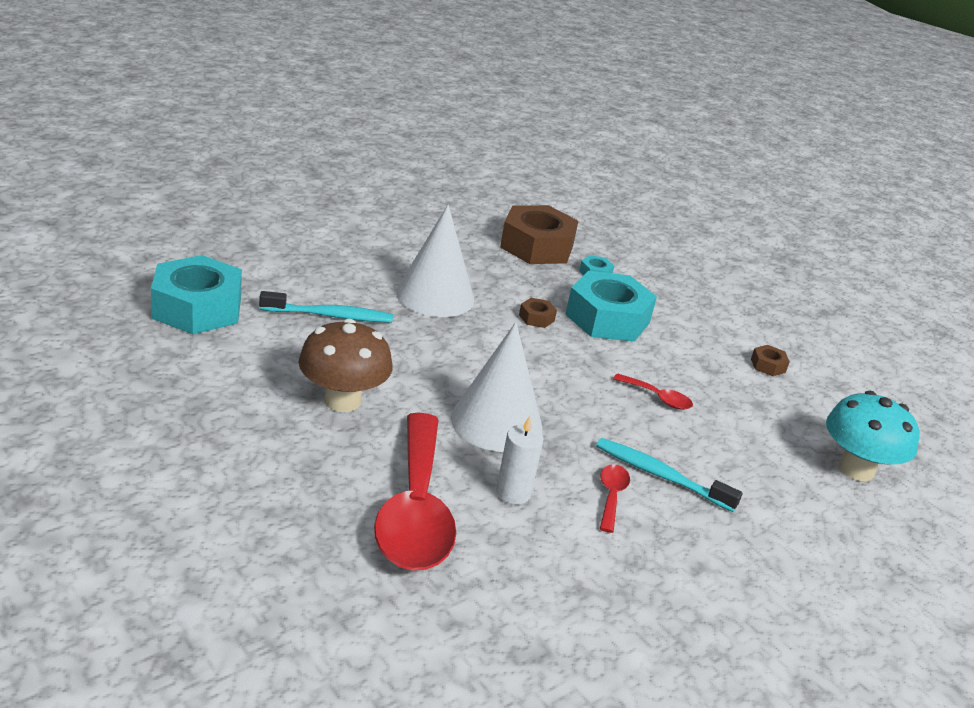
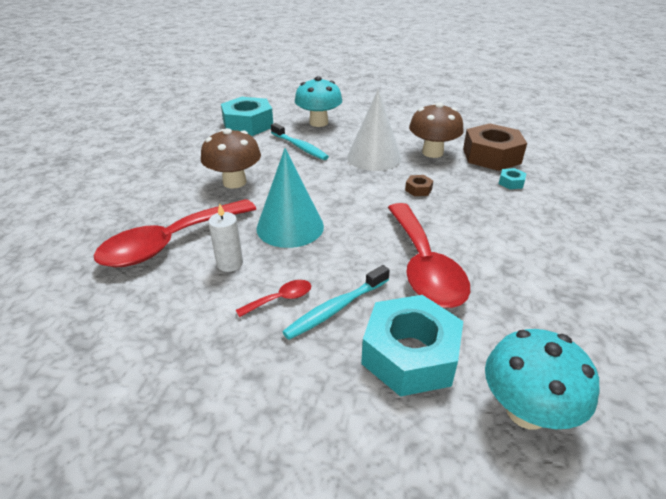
camera: 55 degrees right, 5 degrees up
(289, 268) = (318, 123): none -> turquoise mushroom
(480, 264) = (432, 153): none -> brown mushroom
(496, 422) = (290, 227): white cone -> turquoise cone
(607, 318) = (472, 208): turquoise nut -> turquoise nut (410, 355)
(657, 398) = (424, 266): red spoon -> red spoon, size x2.43
(660, 475) = (336, 308): turquoise toothbrush -> turquoise toothbrush turned 120 degrees counterclockwise
(768, 365) = (570, 293): brown nut -> none

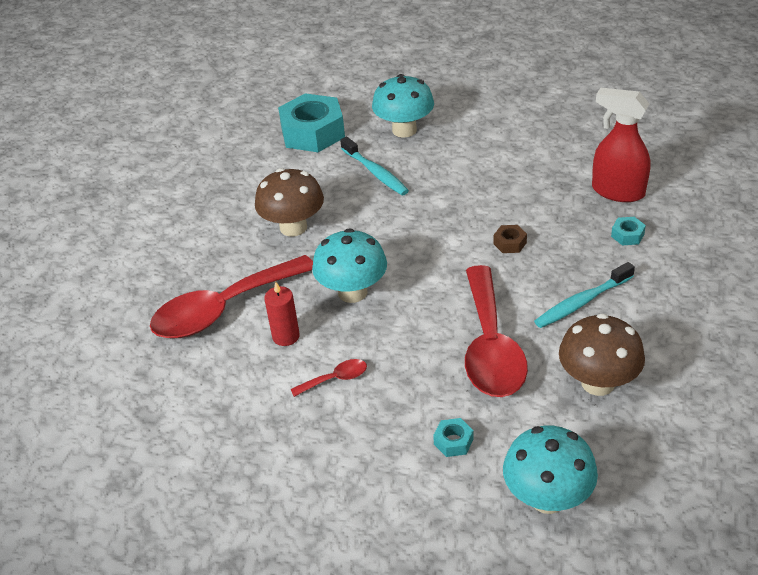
camera: 10 degrees right, 5 degrees up
(230, 263) = (286, 336): white candle -> red candle
(290, 227) = (352, 292): turquoise cone -> turquoise mushroom
(336, 308) = (389, 391): turquoise toothbrush -> turquoise toothbrush (582, 302)
(374, 157) = (466, 192): white cone -> none
(410, 355) = (453, 441): turquoise nut -> turquoise nut, size x0.41
(432, 153) = (542, 185): brown mushroom -> brown mushroom (598, 383)
(491, 156) = (617, 191): brown nut -> red spray bottle

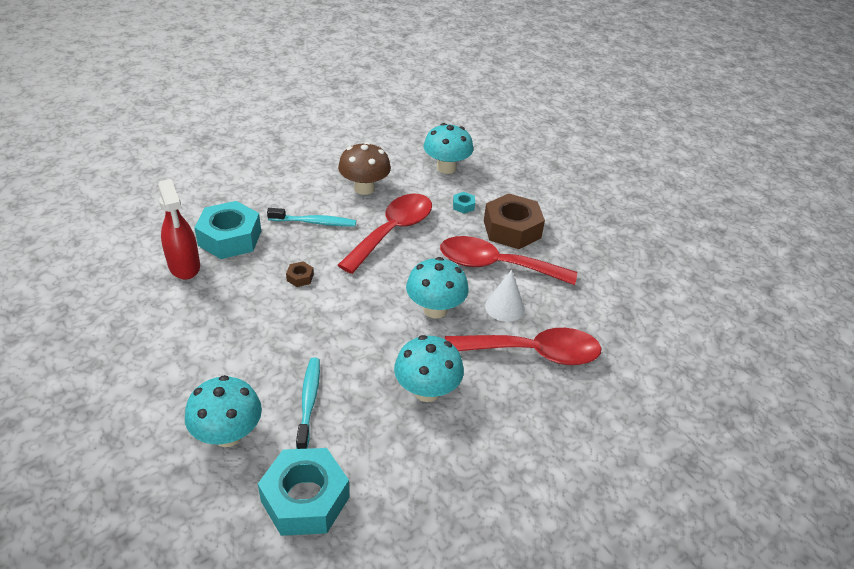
camera: 150 degrees left, 0 degrees up
(286, 336) = (504, 307): red candle -> white cone
(293, 227) = (427, 391): brown mushroom -> turquoise mushroom
(335, 379) = (495, 265): red spoon -> red spoon, size x2.43
(359, 445) = (512, 229): none -> brown nut
(627, 235) = (230, 238): turquoise nut -> turquoise nut, size x2.42

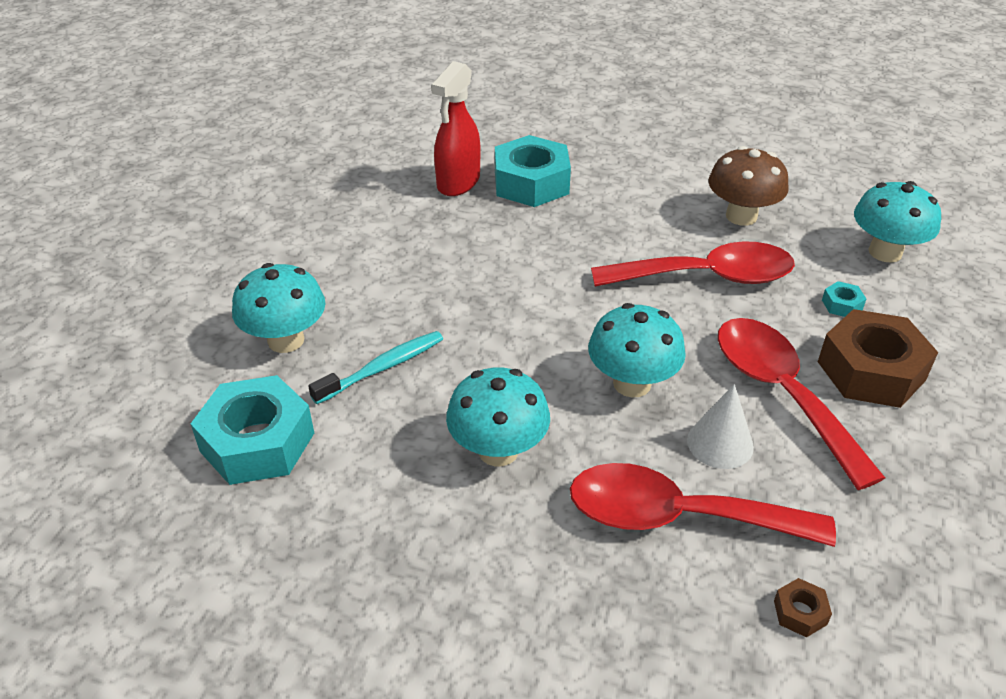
camera: 55 degrees right, 0 degrees up
(300, 277) = (541, 257): brown nut -> brown nut (800, 612)
(314, 222) = (634, 217): turquoise toothbrush -> none
(533, 353) = (677, 516): red spoon -> red spoon turned 135 degrees clockwise

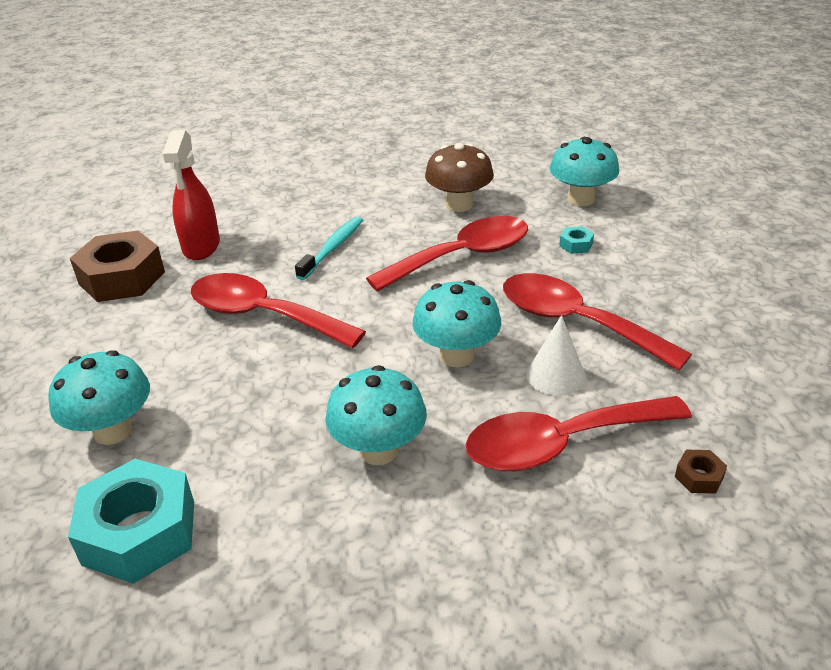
camera: 25 degrees left, 5 degrees down
(382, 368) = (227, 421): turquoise toothbrush -> turquoise toothbrush (332, 248)
(473, 274) = (263, 315): none -> red spoon
(531, 183) = (269, 229): turquoise nut -> none
(871, 371) = (628, 284): brown nut -> brown nut (122, 278)

